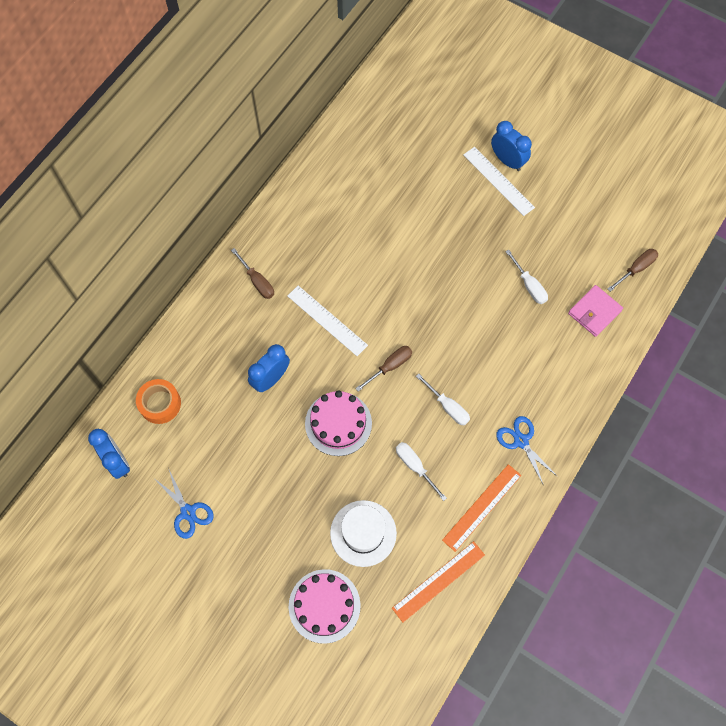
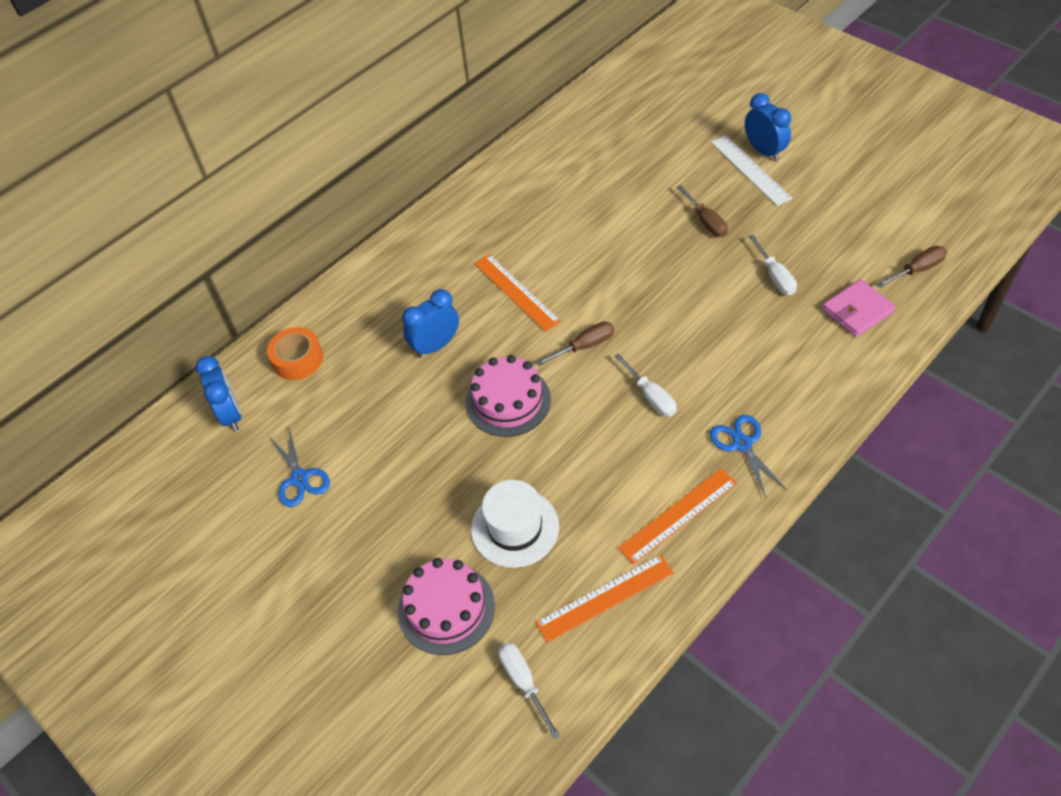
camera: 15 degrees right, 15 degrees down
(257, 282) = (442, 247): brown screwdriver -> brown screwdriver (706, 222)
(327, 320) = (516, 292): white ruler -> orange ruler
(414, 466) = (596, 458): white screwdriver -> white screwdriver (523, 682)

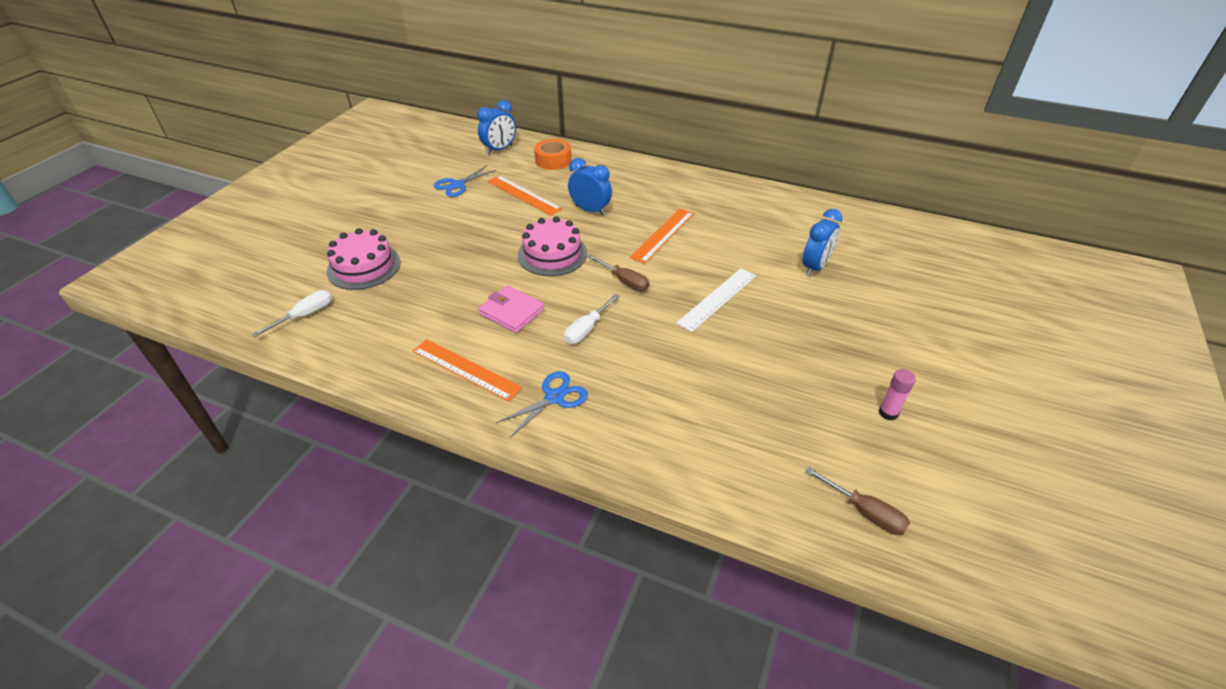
camera: 65 degrees right, 10 degrees down
(515, 527) = (436, 283): white hat -> none
(605, 597) = (379, 342): orange ruler -> orange ruler (523, 195)
(706, 222) = (815, 325): brown screwdriver -> none
(750, 170) = (912, 344): white ruler -> white ruler (717, 299)
(764, 151) = (948, 349): blue clock -> blue clock (815, 267)
(775, 277) = (775, 387): white screwdriver -> none
(824, 217) = (888, 413): none -> pink glue stick
(857, 311) = (767, 462): pink wallet -> pink wallet (511, 311)

